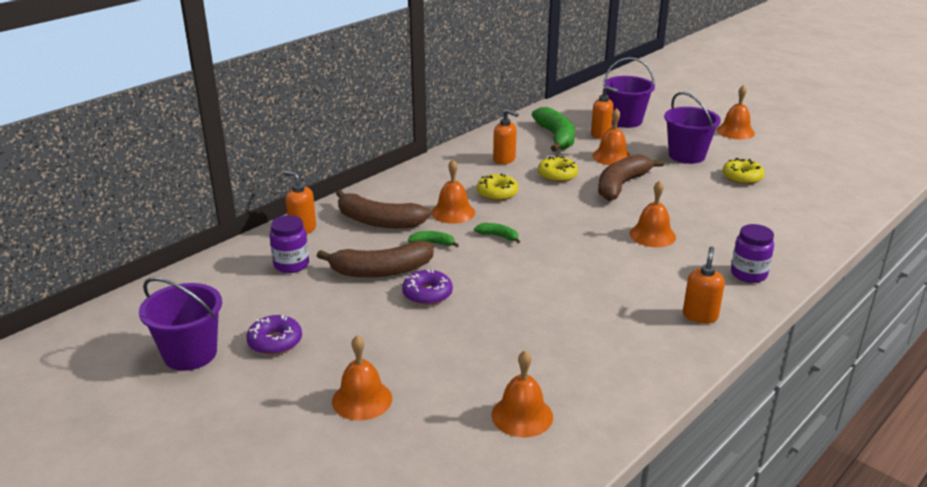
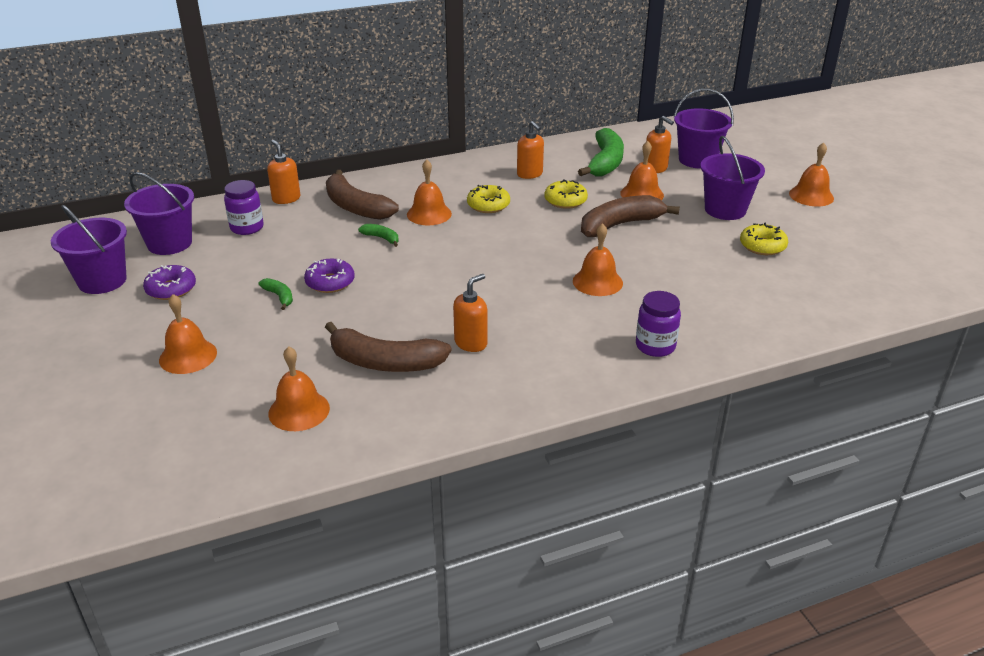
camera: 25 degrees right, 5 degrees up
(225, 299) = (169, 243): none -> purple bucket
(381, 271) = (313, 252): brown banana -> brown banana (385, 362)
(498, 236) = (447, 246): green banana -> green banana (279, 297)
(700, 316) = (558, 372): orange soap dispenser -> orange soap dispenser (471, 343)

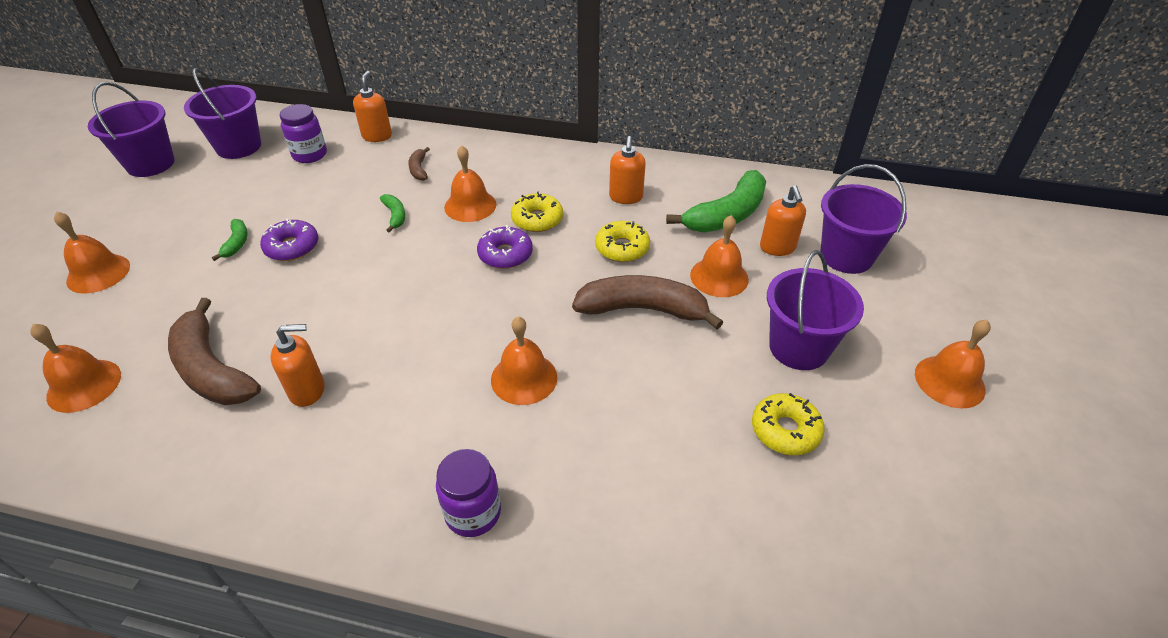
camera: 35 degrees right, 10 degrees up
(171, 289) = (179, 195): purple donut -> purple donut (505, 254)
(355, 207) = (419, 169): brown banana -> brown banana, size x0.46

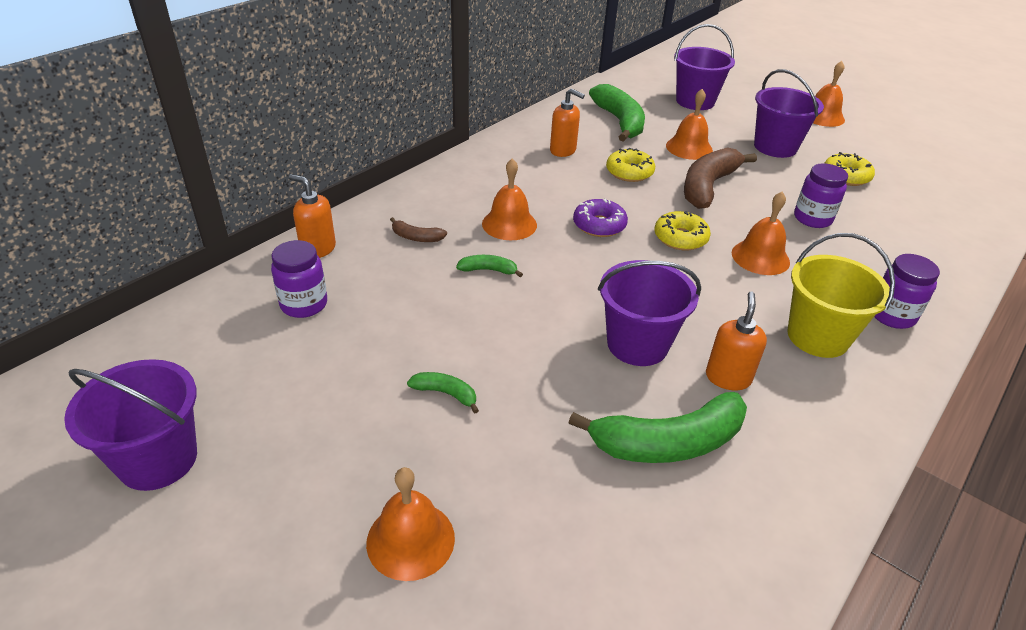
camera: 65 degrees left, 5 degrees down
(84, 385) = (645, 564): orange bell -> none
(212, 370) = (668, 443): brown banana -> green banana
(238, 146) = (212, 361): purple bucket -> purple bucket (637, 344)
(292, 247) = (488, 350): purple donut -> none
(400, 448) = (817, 337): none -> yellow bucket
(537, 219) = (560, 197): yellow donut -> yellow donut (680, 238)
(642, 410) = (812, 219): none -> purple jar
(777, 248) = (670, 118): orange soap dispenser -> none

